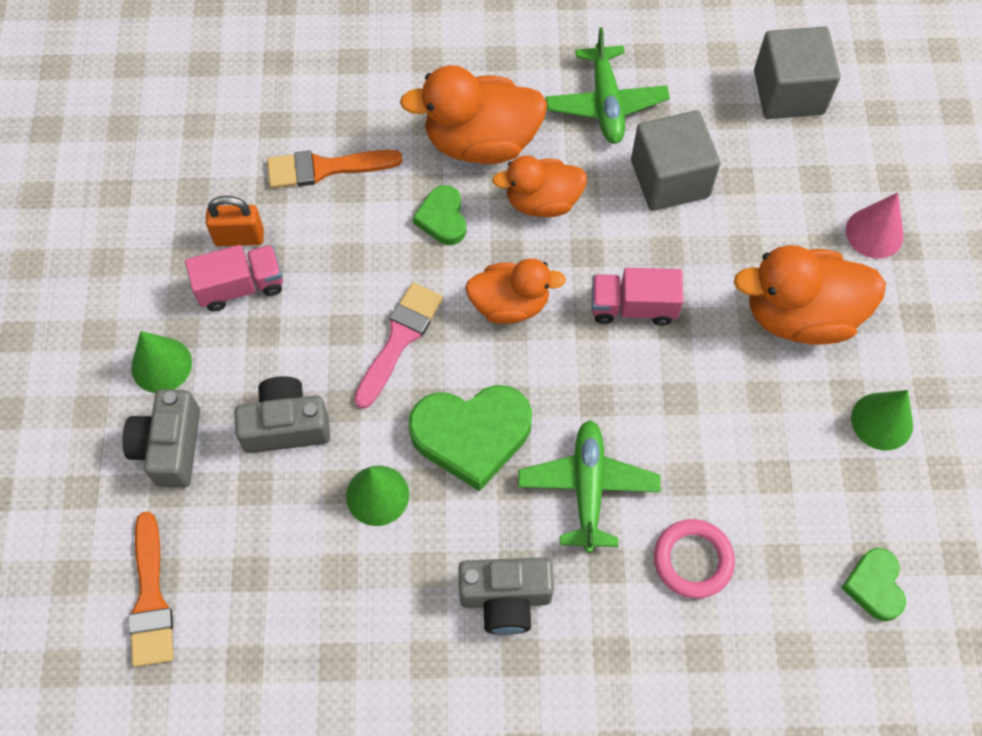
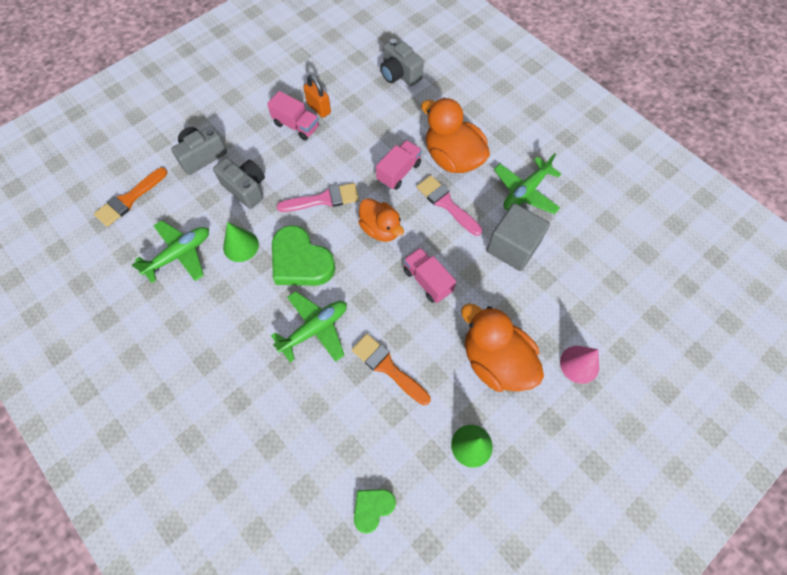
camera: 50 degrees right, 0 degrees up
(161, 365) = (236, 126): green cone -> none
(317, 587) = (179, 254): none -> green plane
(325, 168) = (381, 113): orange brush -> orange brush (387, 367)
(442, 218) = (399, 172): green heart -> pink truck
(505, 598) = (231, 334): grey camera -> grey camera (399, 74)
(542, 201) = (446, 204): orange duck -> pink brush
(693, 560) = (315, 404): pink ring -> none
(788, 92) = (618, 265): grey cube -> none

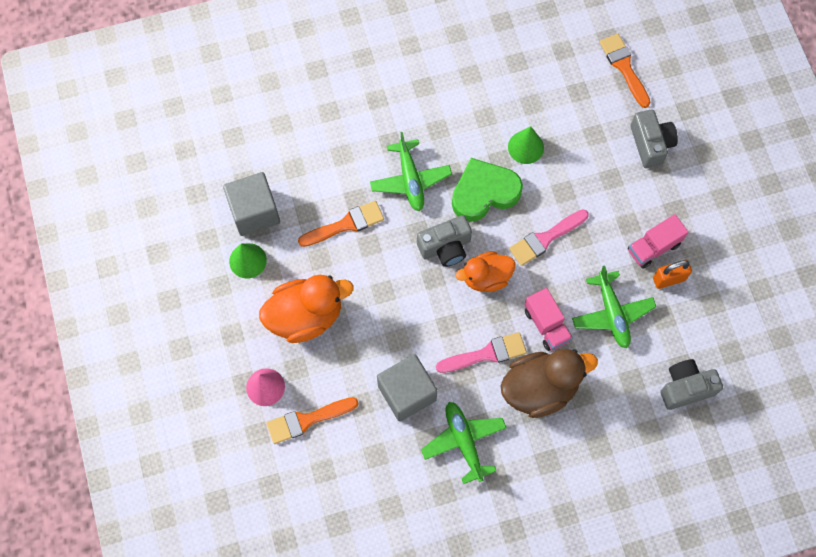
camera: 115 degrees right, 5 degrees up
(179, 254) = (540, 94): green plane -> green plane (612, 313)
(245, 188) = (591, 172): grey camera -> grey camera (445, 247)
(323, 199) = (545, 238): pink brush -> pink brush turned 45 degrees clockwise
(372, 508) = (242, 166): green heart -> none
(417, 466) = (254, 212): none -> grey cube
(427, 281) = (410, 295): pink truck -> none
(452, 158) = (540, 388): orange duck -> brown duck
(584, 314) = (307, 420): none -> orange brush

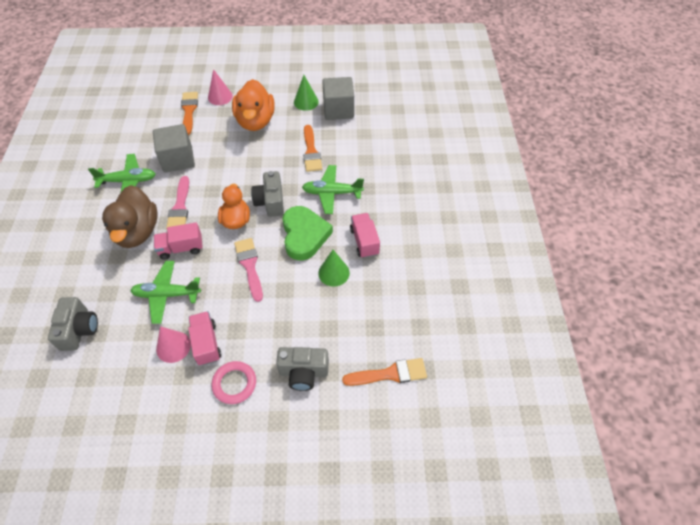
camera: 105 degrees right, 15 degrees down
(473, 126) = (364, 241): none -> pink truck
(669, 279) = (173, 346): orange padlock -> pink cone
(685, 204) = (234, 383): none -> pink ring

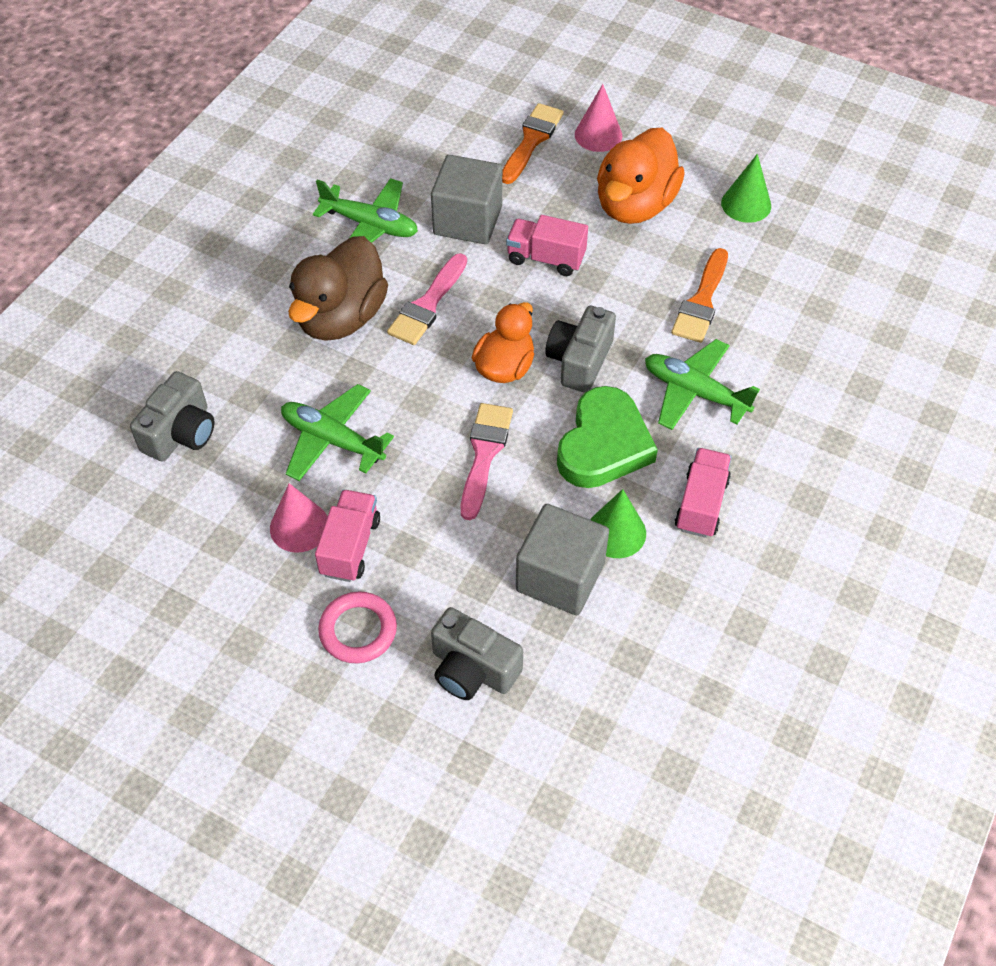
camera: 30 degrees right, 0 degrees up
(181, 248) = (393, 375): pink truck -> pink truck (546, 258)
(338, 110) = (798, 243): grey cube -> grey cube (560, 577)
(390, 374) = (611, 745): orange brush -> none

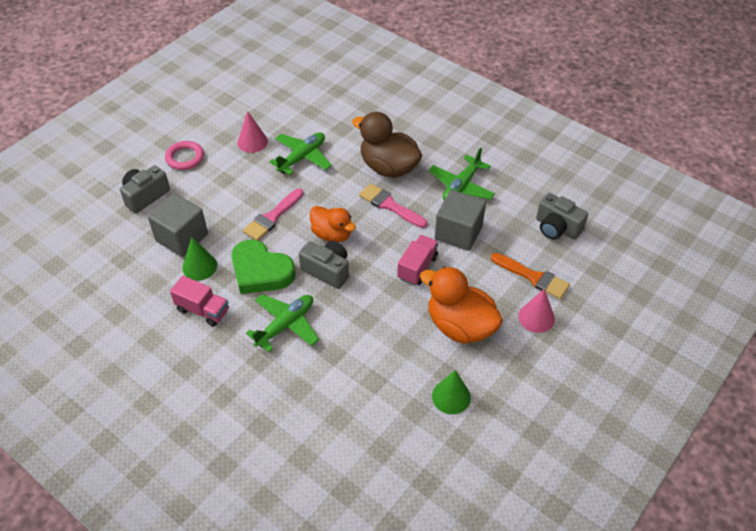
camera: 100 degrees right, 5 degrees down
(181, 433) = (324, 104): grey camera -> grey camera (557, 228)
(350, 546) = (233, 159): pink truck -> none
(484, 454) = (272, 217): pink brush -> pink brush turned 105 degrees clockwise
(701, 301) = (361, 346): orange brush -> none

